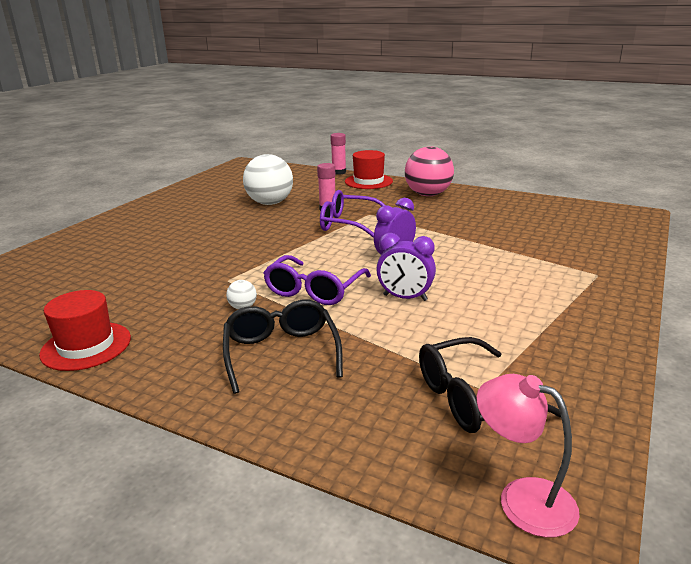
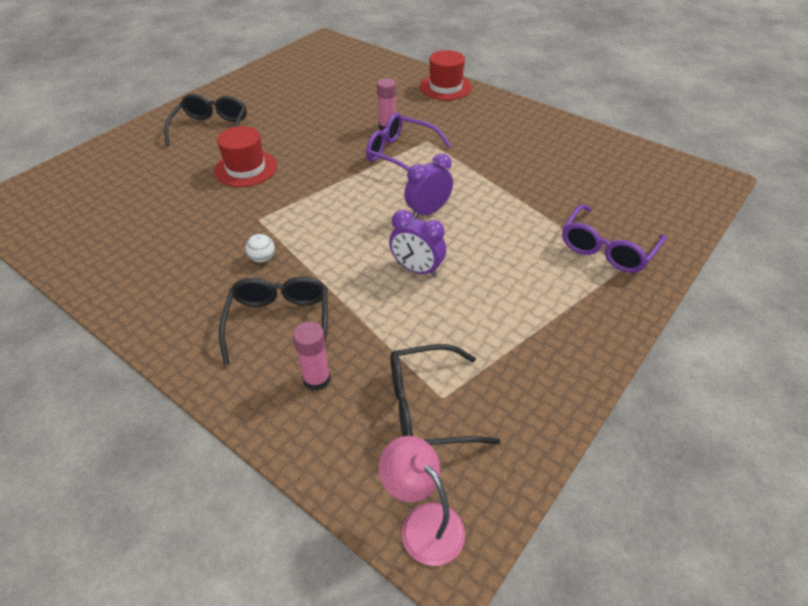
camera: 10 degrees right, 20 degrees up
(86, 346) = (116, 285): red hat -> red hat (246, 168)
(155, 225) = (211, 129): none -> black glasses
(270, 203) = (332, 110): white ball -> none
(314, 290) = (334, 246): purple glasses -> purple glasses (607, 249)
(339, 172) = (419, 67): pink glue stick -> pink glue stick (316, 379)
(428, 195) = (500, 117): pink ball -> none

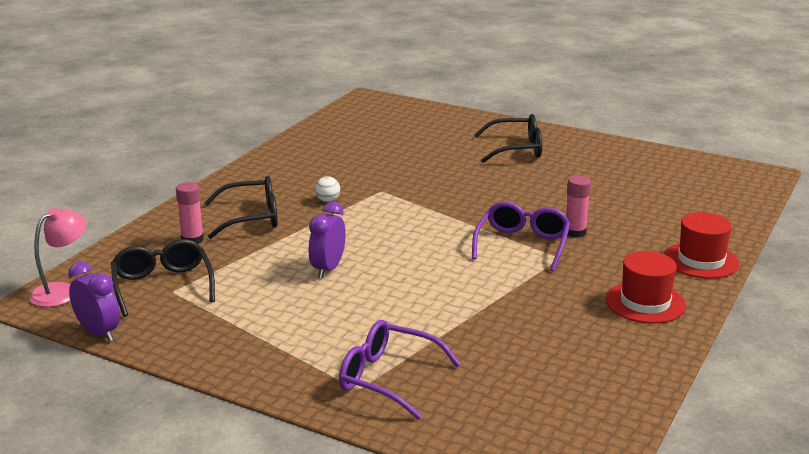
camera: 80 degrees right, 20 degrees down
(246, 168) = (457, 174): red hat -> red hat (645, 302)
(428, 211) = (421, 268): purple clock -> purple clock (98, 333)

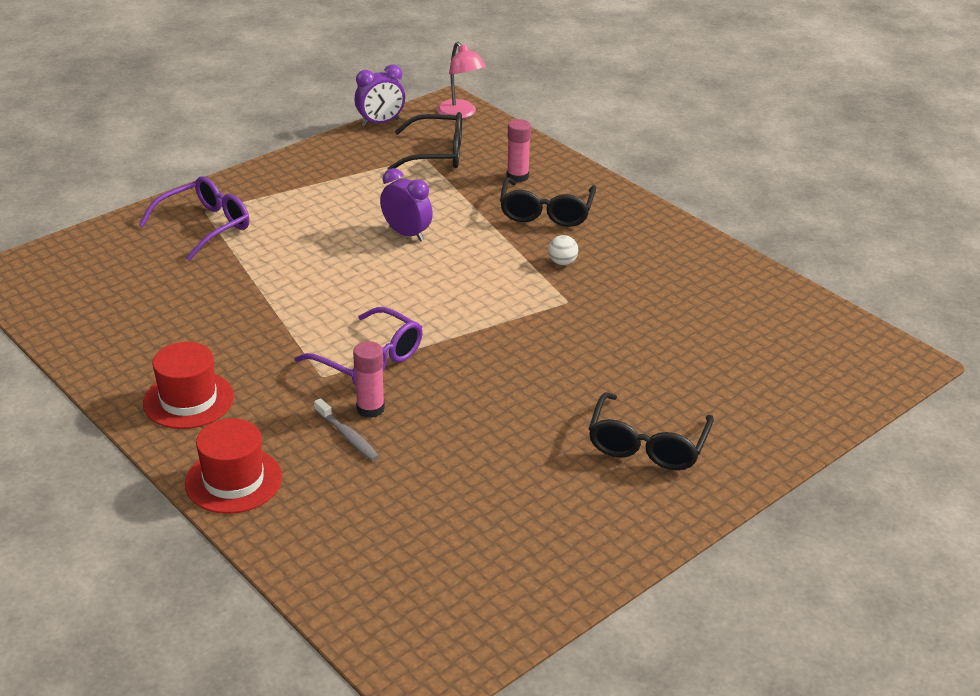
camera: 110 degrees right, 10 degrees up
(612, 233) = (348, 436): none -> grey toothbrush

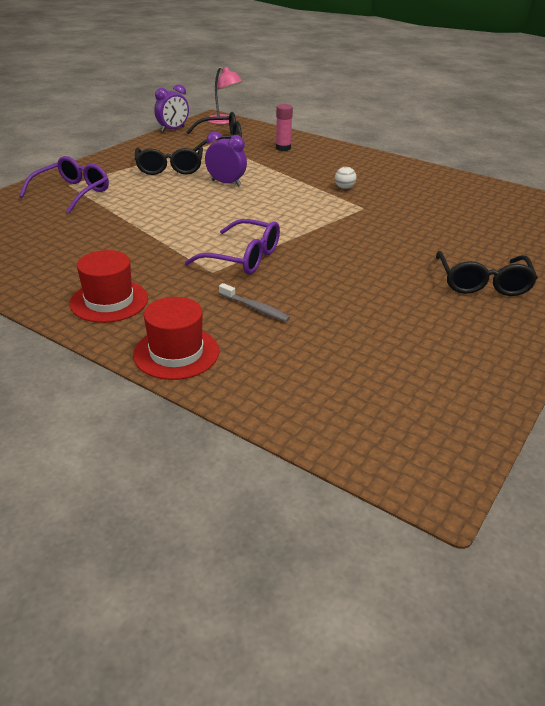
camera: 15 degrees left, 0 degrees up
(370, 409) = (262, 287): pink glue stick -> none
(546, 212) = (315, 164): black glasses -> black glasses (170, 168)

